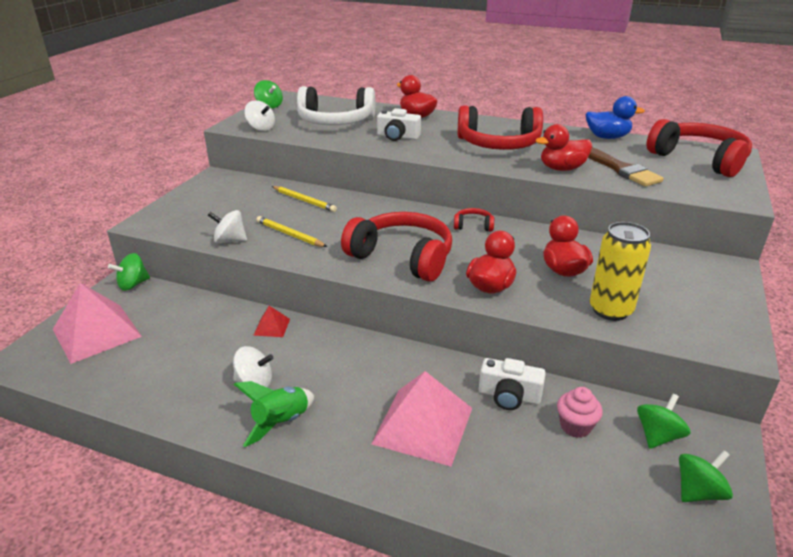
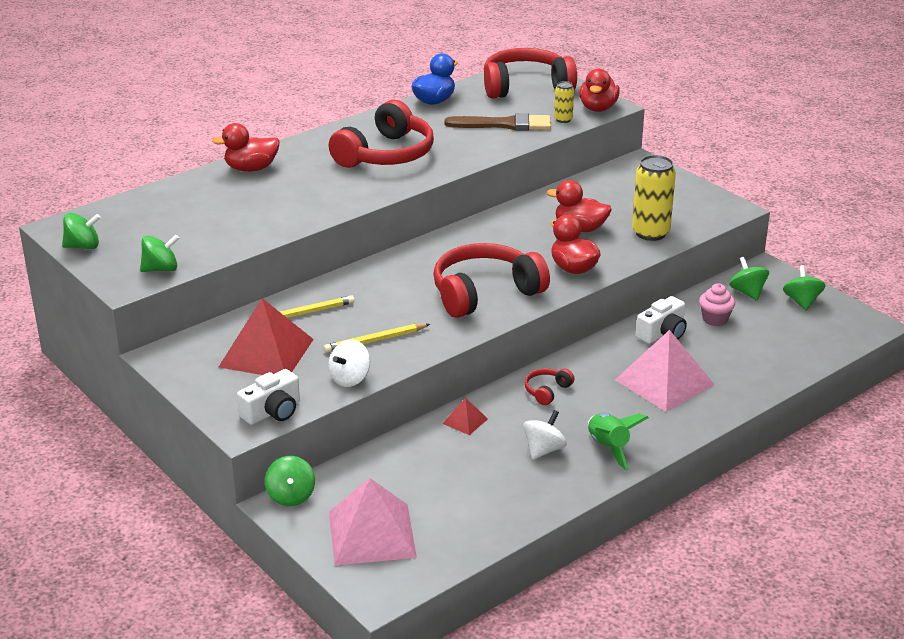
camera: 60 degrees left, 0 degrees up
(243, 203) = (266, 353): none -> red pyramid
(261, 128) = (161, 269): white spinning top -> green spinning top
(335, 121) = (203, 219): white headphones -> none
(397, 137) = (299, 197): white camera -> white camera (272, 411)
(473, 226) = (464, 239): red headphones -> red headphones (547, 391)
(562, 169) = (476, 148): red duck -> red duck (598, 108)
(674, 187) = (563, 119): none -> yellow can

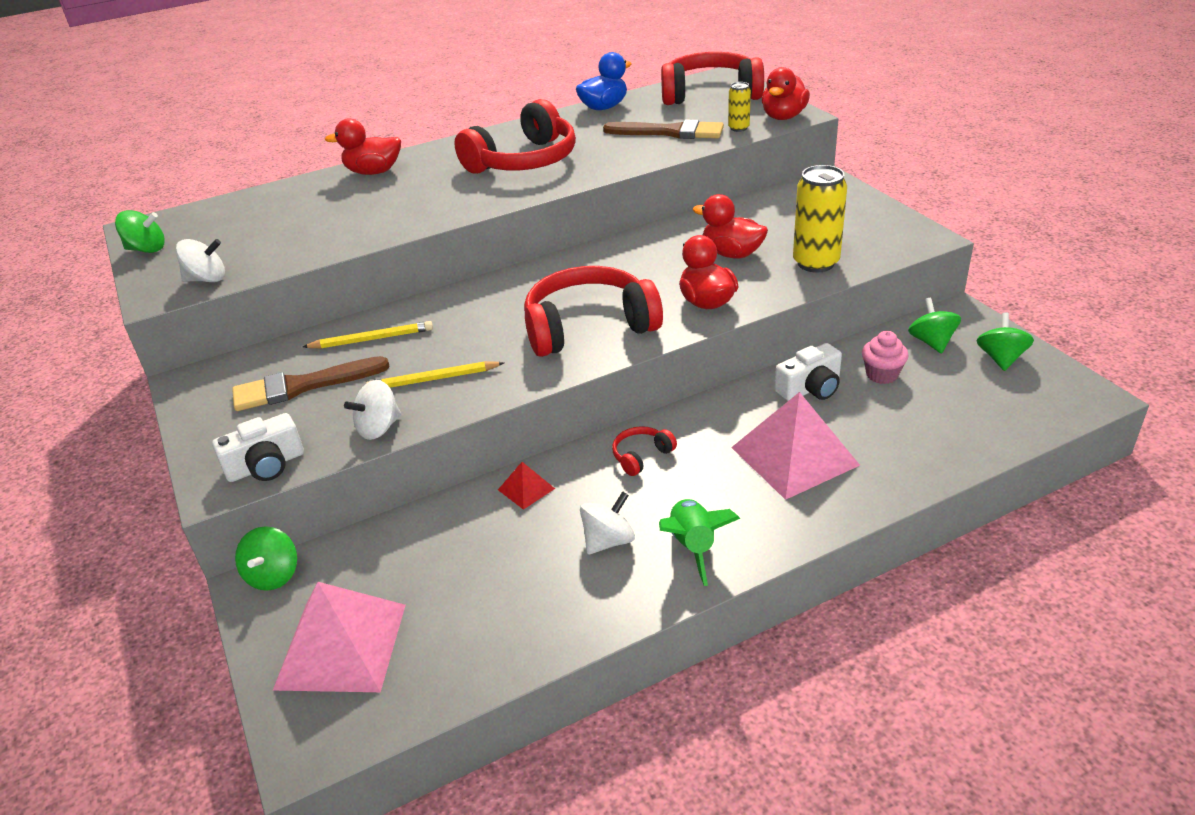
camera: 15 degrees right, 5 degrees up
(161, 269) = (207, 279): green spinning top -> white spinning top
(266, 353) = (303, 386): red pyramid -> brown brush

